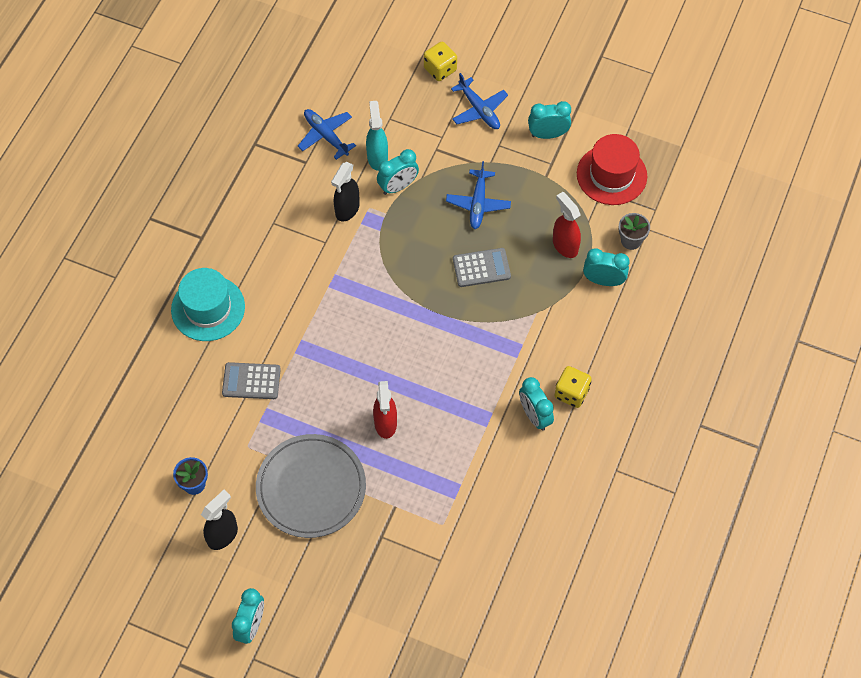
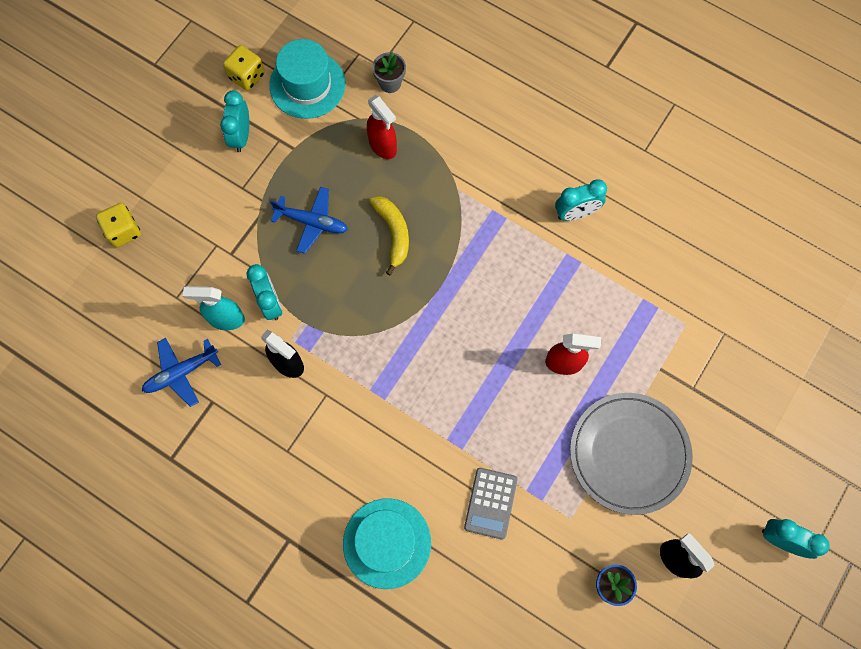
camera: 80 degrees left, 10 degrees up
(479, 110) = (190, 199): blue plane -> none
(481, 268) = (393, 233): grey calculator -> yellow banana
(565, 245) = (383, 146): red spray bottle -> red spray bottle turned 105 degrees counterclockwise
(571, 393) = (555, 174): yellow dice -> yellow dice (247, 76)
(603, 280) = (432, 118): turquoise clock -> none
(611, 175) = (307, 85): red hat -> turquoise hat

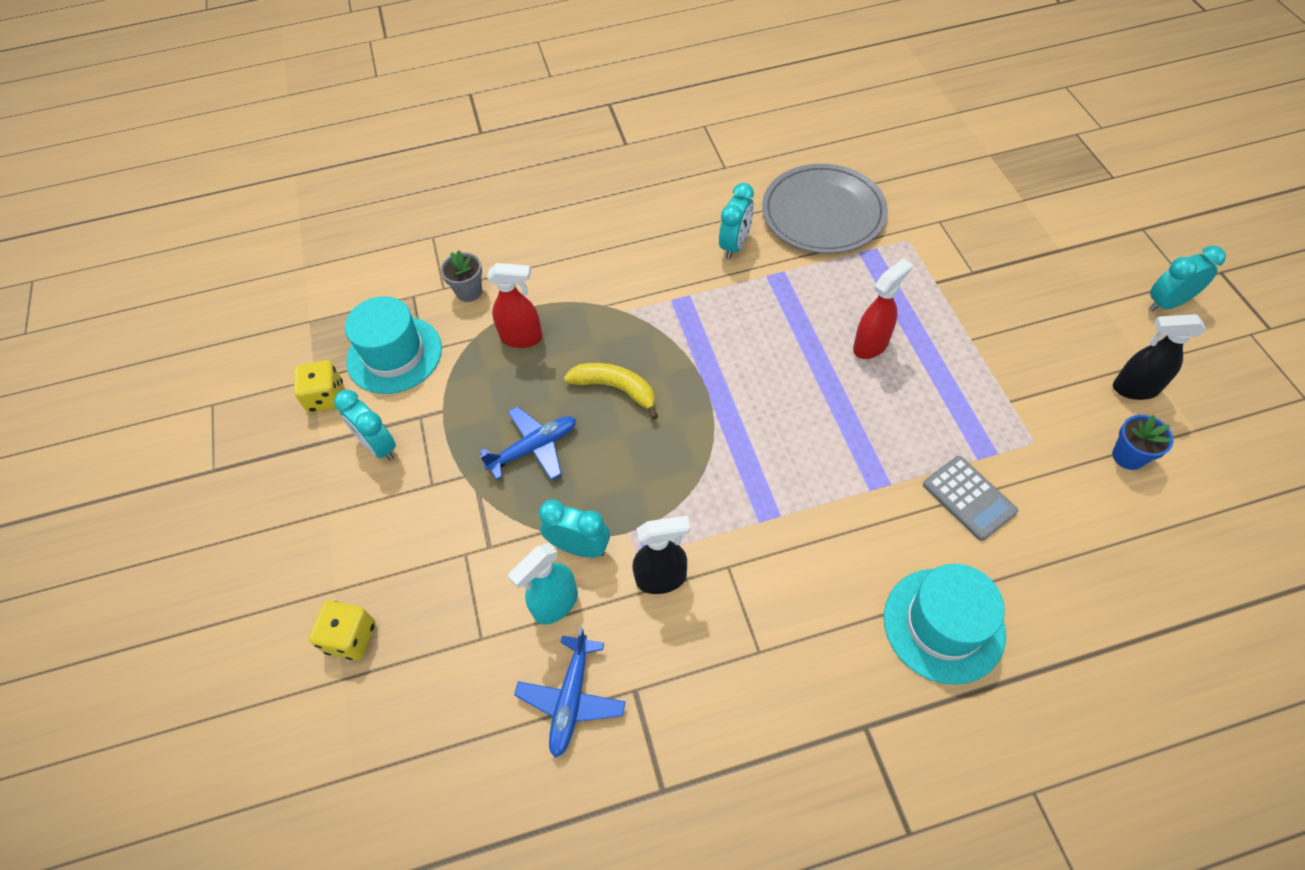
camera: 45 degrees left, 15 degrees down
(629, 453) = (1001, 355): grey plate -> grey plate (823, 213)

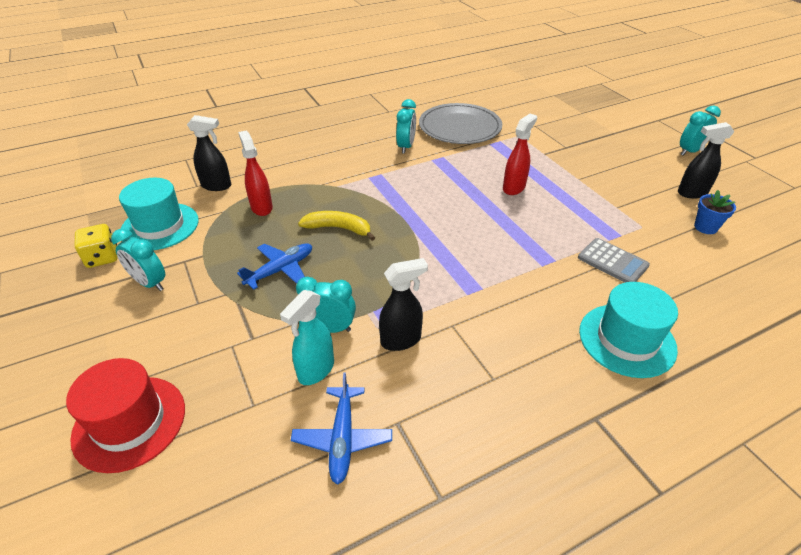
camera: 15 degrees left, 15 degrees down
(351, 637) = (129, 422): yellow dice -> red hat
(469, 291) = (217, 186): grey flower pot -> black spray bottle
(522, 338) = (261, 207): red spray bottle -> red spray bottle turned 105 degrees counterclockwise

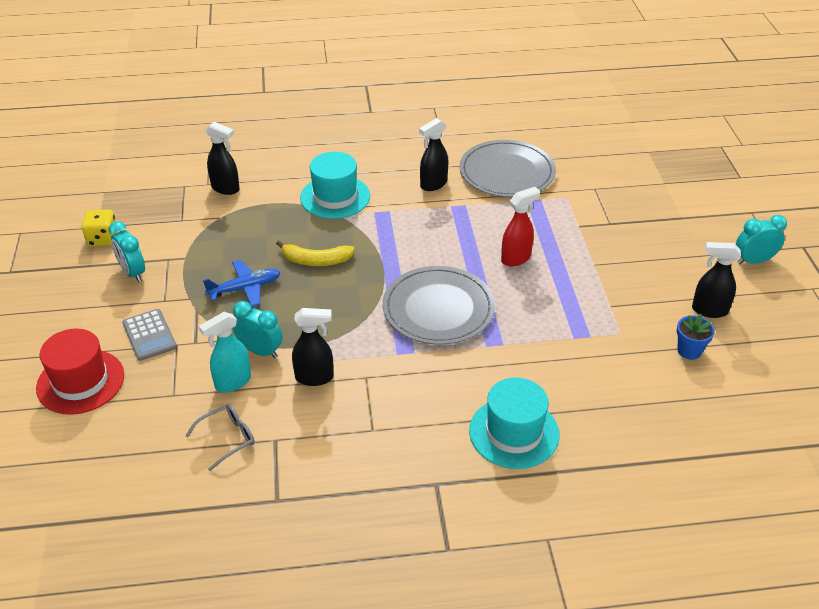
camera: 20 degrees right, 0 degrees up
(160, 226) = (160, 220): turquoise hat -> turquoise hat (335, 197)
(261, 207) = (256, 221): red spray bottle -> none
(338, 228) = (316, 260): yellow banana -> yellow banana turned 150 degrees clockwise
(343, 438) = (227, 438): blue plane -> grey glasses
(406, 147) = (433, 184): turquoise clock -> black spray bottle
(478, 244) = (438, 309): none -> grey plate
(612, 262) = (558, 360): grey calculator -> grey calculator (149, 335)

